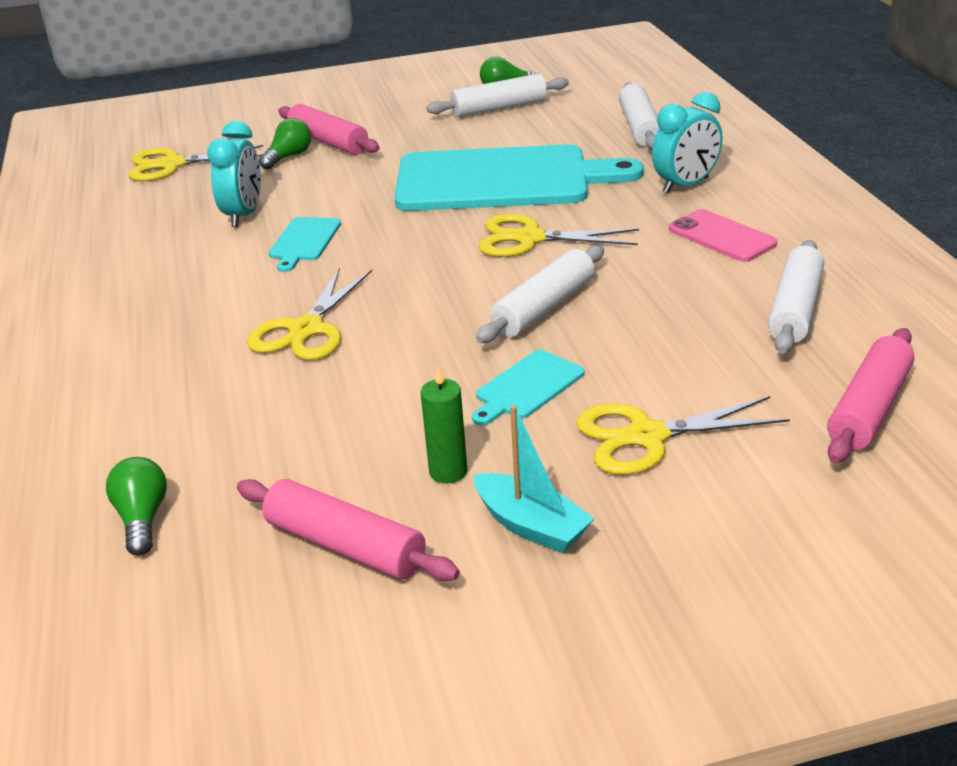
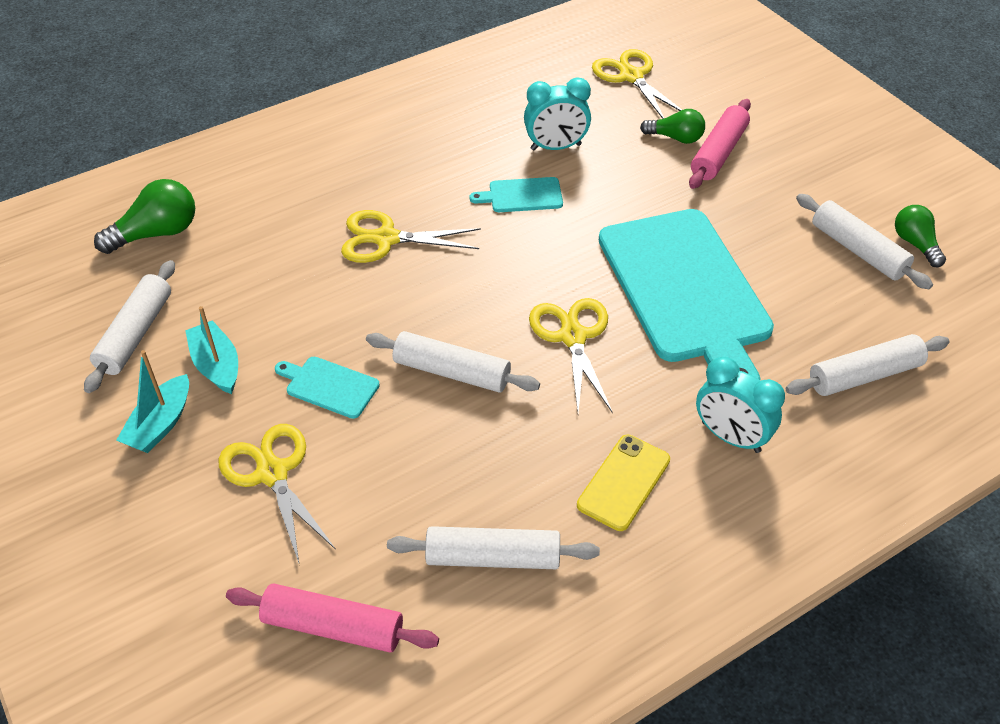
camera: 70 degrees right, 15 degrees up
(143, 519) = (156, 233): green light bulb -> green light bulb, size x1.50
(345, 546) = (135, 334): pink rolling pin -> white rolling pin
(448, 472) = (217, 365): green candle -> turquoise boat
(722, 236) = (623, 482): pink phone -> yellow phone

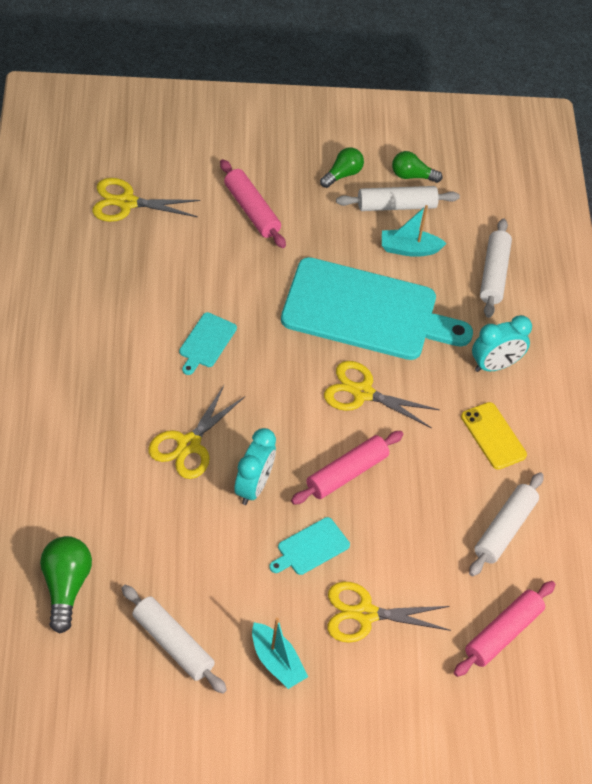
camera: 65 degrees left, 5 degrees up
(217, 365) = (243, 605): turquoise boat -> turquoise boat (409, 249)
(452, 372) = (346, 473): white rolling pin -> pink rolling pin
(556, 147) = (170, 293): turquoise clock -> turquoise clock (253, 487)
(675, 138) = (217, 222): green light bulb -> green light bulb (342, 174)

